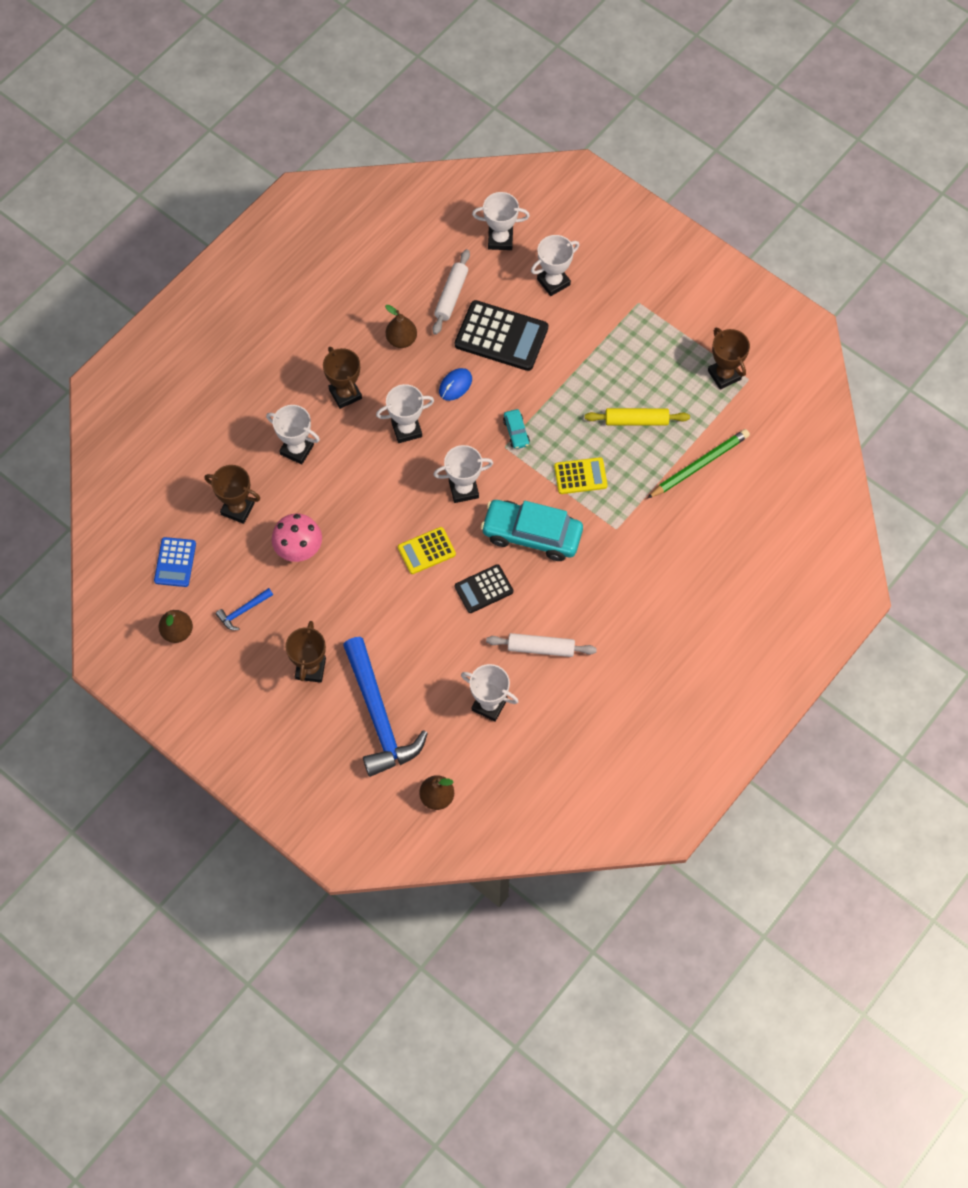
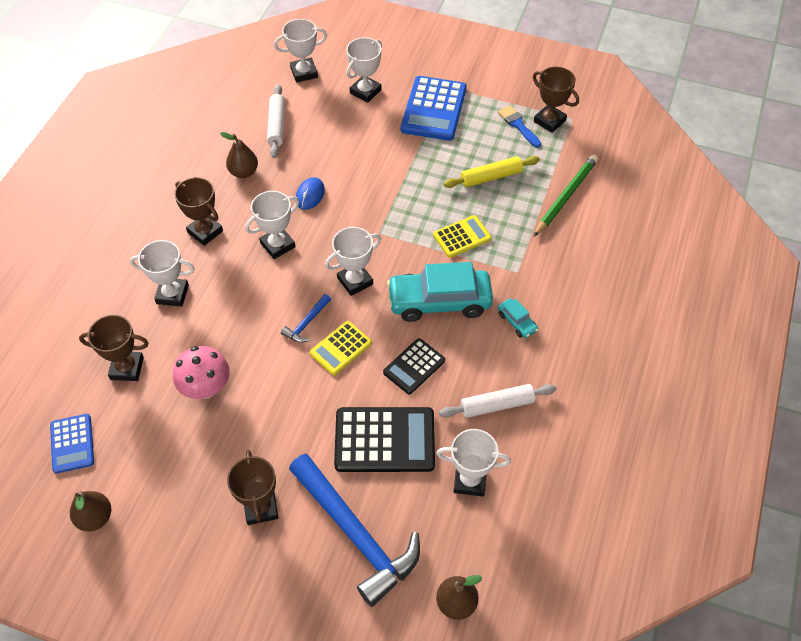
camera: 20 degrees left, 10 degrees down
(243, 611) = (165, 470): blue hammer -> blue hammer (307, 323)
(501, 336) = (336, 144): black calculator -> black calculator (384, 440)
(516, 432) = (384, 217): turquoise car -> turquoise car (517, 322)
(613, 324) = (434, 109): none -> blue calculator
(690, 370) = (518, 125): none -> blue brush

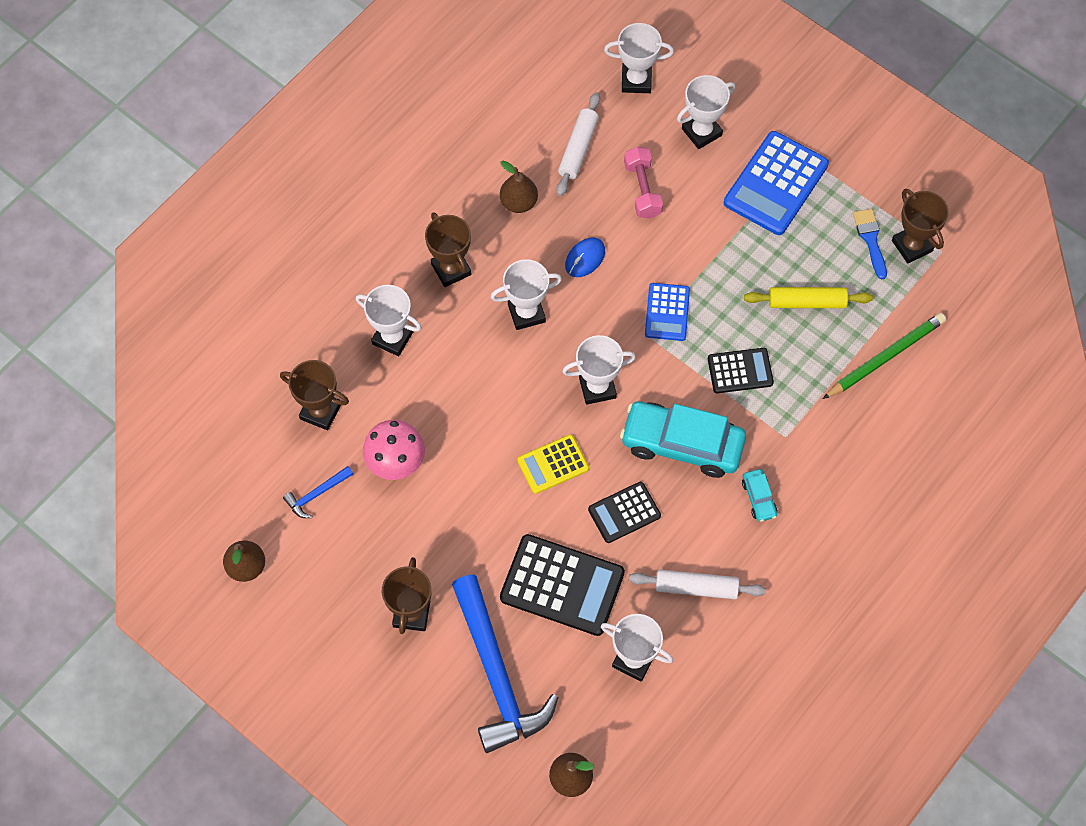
camera: 20 degrees right, 10 degrees up
(72, 443) = (244, 479): blue calculator -> blue calculator (667, 312)
(307, 323) = (526, 422): blue hammer -> blue hammer (317, 494)
(336, 138) = (642, 190): none -> pink dumbbell
(462, 237) = (740, 371): yellow calculator -> black calculator

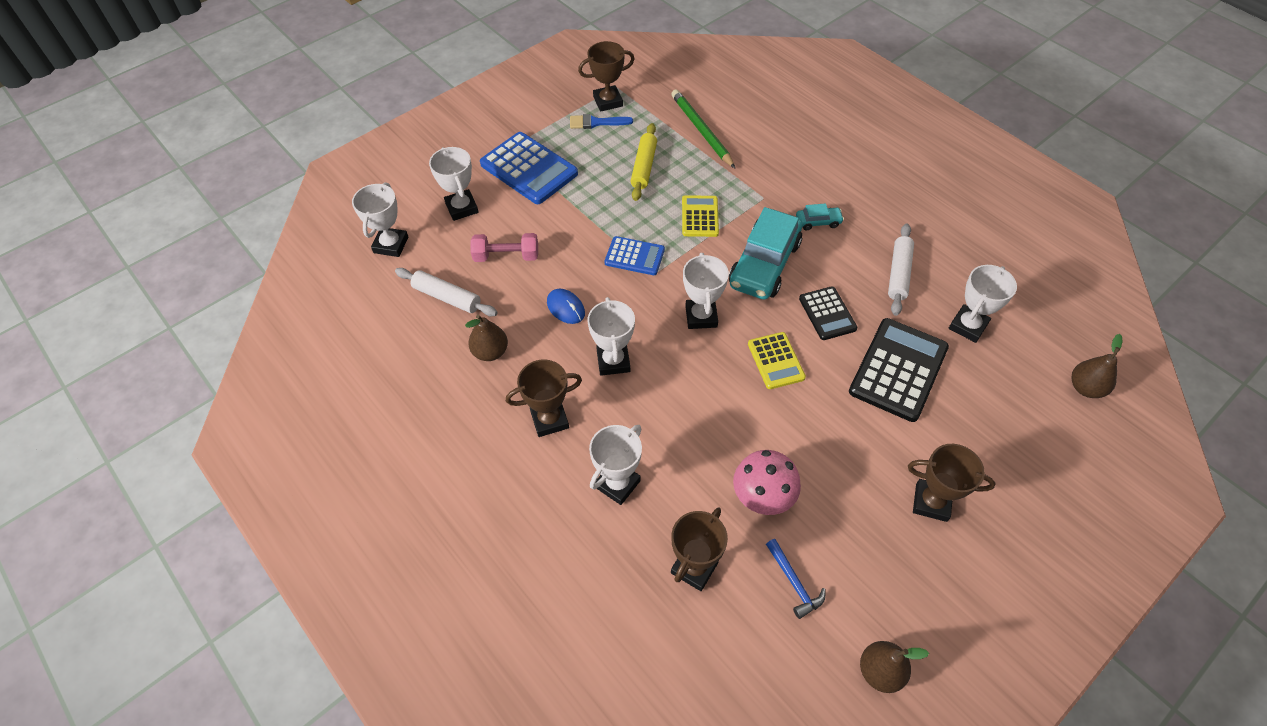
camera: 80 degrees left, 10 degrees down
(497, 674) = (990, 434): blue hammer -> none
(740, 371) = (700, 216): black calculator -> yellow calculator

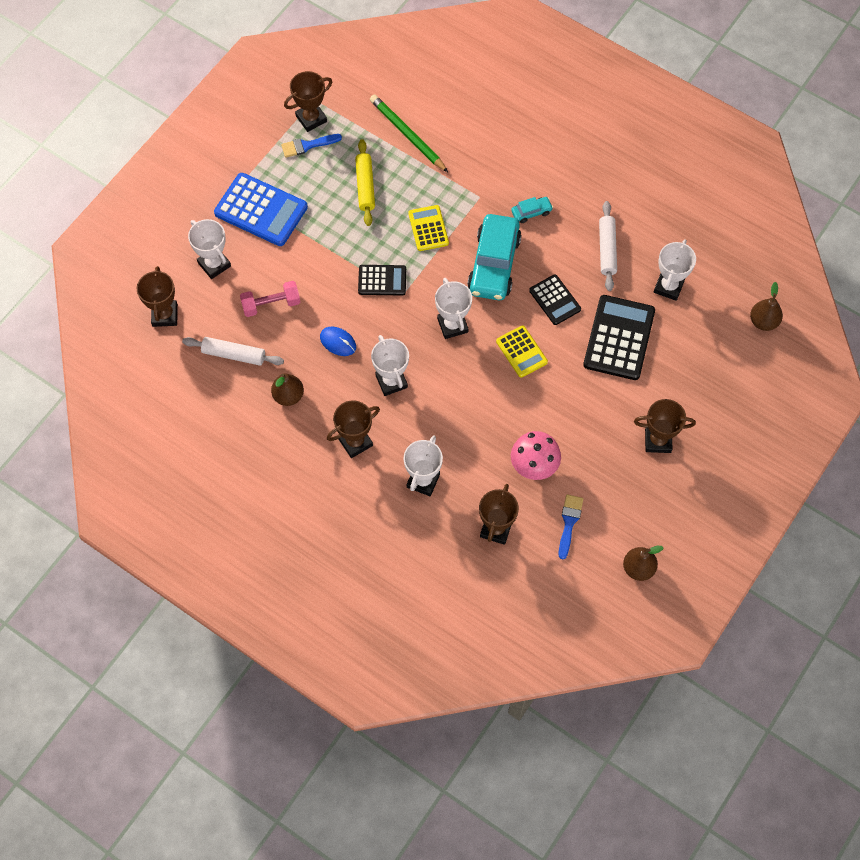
camera: 15 degrees left, 10 degrees up
(391, 245) = (165, 315): white trophy -> brown trophy
(634, 256) = (382, 280): blue calculator -> black calculator
(794, 582) = (569, 522): blue hammer -> blue brush

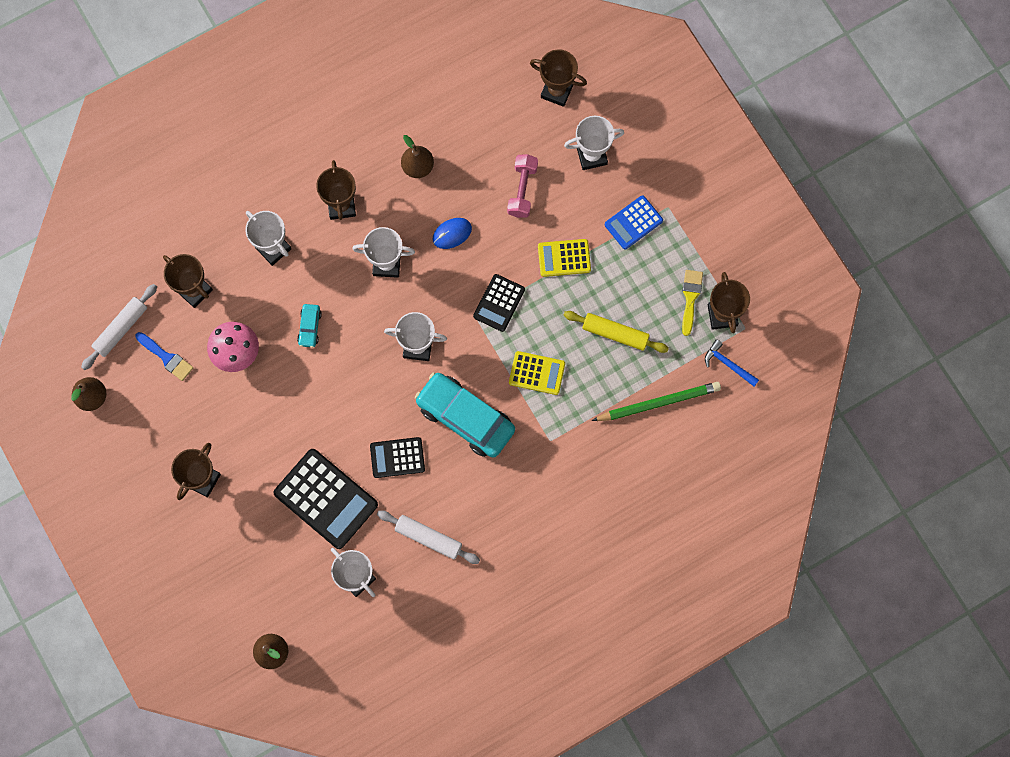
camera: 115 degrees right, 10 degrees up
(234, 354) = (485, 136): white rolling pin -> white rolling pin (121, 329)
(261, 210) = (633, 222): blue calculator -> blue calculator, size x0.58
(307, 145) = (690, 298): blue brush -> yellow brush
(350, 100) = (728, 364): none -> blue hammer
(521, 352) = (357, 398): yellow calculator -> yellow calculator (564, 258)
(531, 212) = (507, 484): turquoise car -> turquoise car (310, 327)

